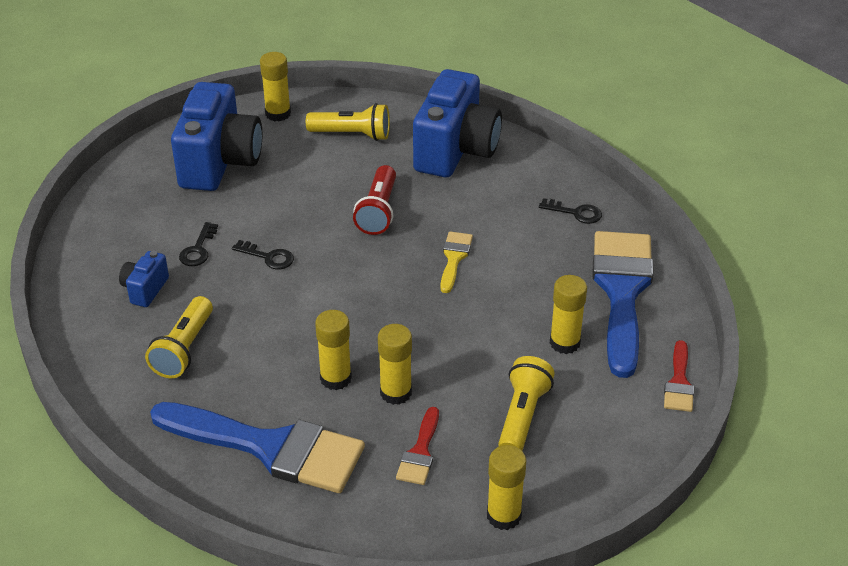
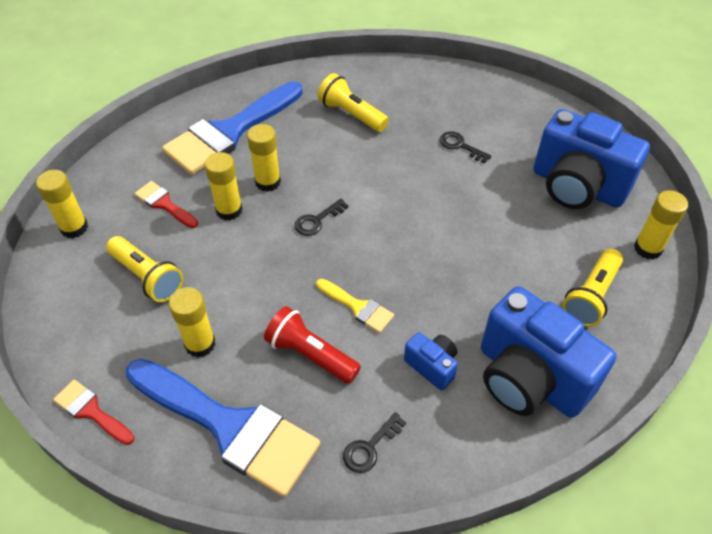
camera: 115 degrees right, 10 degrees up
(145, 289) = (427, 109): blue camera -> blue camera (432, 366)
(268, 257) = (429, 183): black key -> black key (317, 220)
(378, 211) = (455, 275): red flashlight -> red flashlight (311, 355)

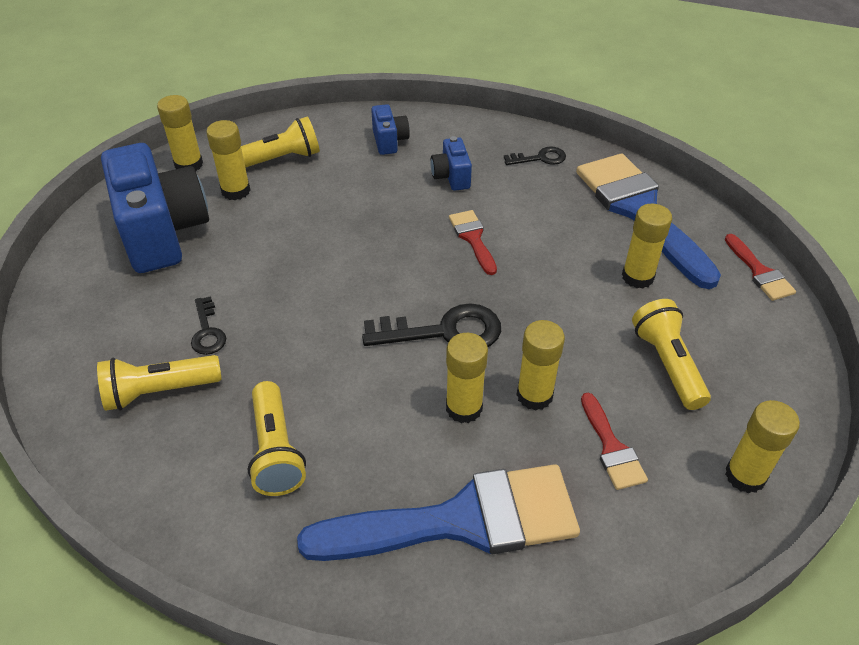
camera: 145 degrees left, 5 degrees down
(311, 355) = (542, 225): red flashlight -> none
(317, 220) = (444, 331): black key -> black key, size x1.79
(357, 307) = (473, 238): yellow brush -> red brush
(443, 108) = (159, 391): none -> yellow flashlight
(529, 378) = (389, 141): blue camera -> blue camera, size x0.45
(580, 246) = (236, 191): none -> yellow glue stick

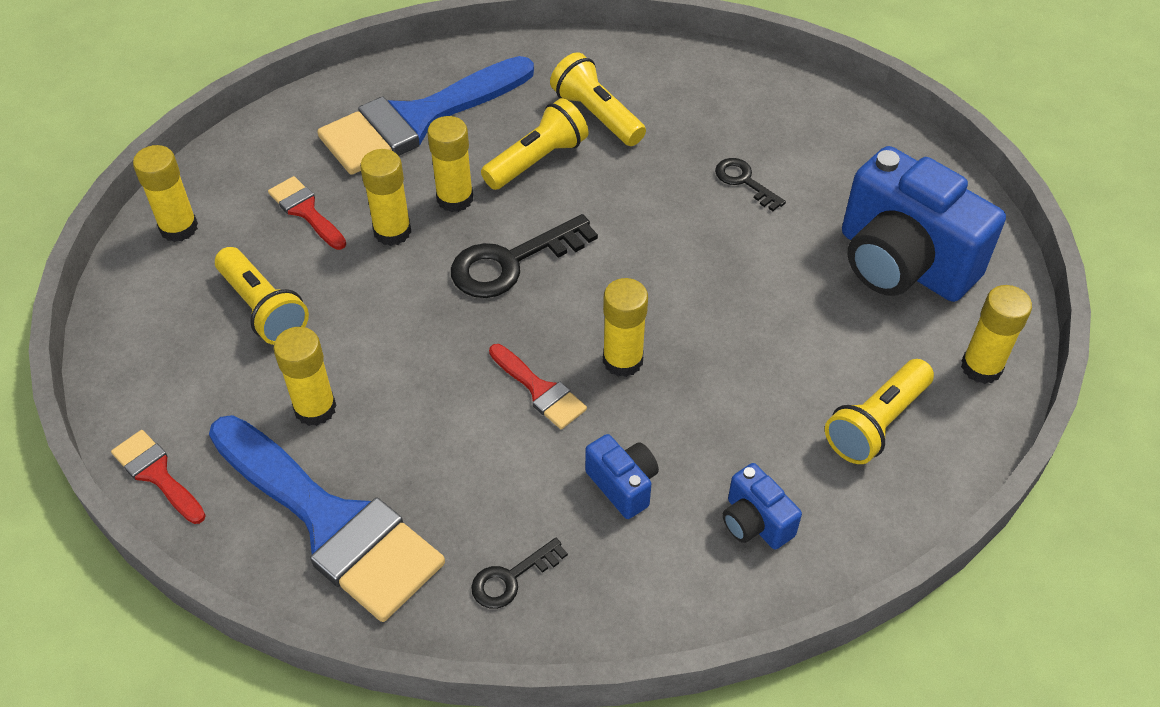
camera: 155 degrees right, 5 degrees up
(159, 391) = (734, 122): yellow flashlight -> yellow flashlight (537, 160)
(236, 191) = (881, 350): yellow glue stick -> yellow glue stick (622, 360)

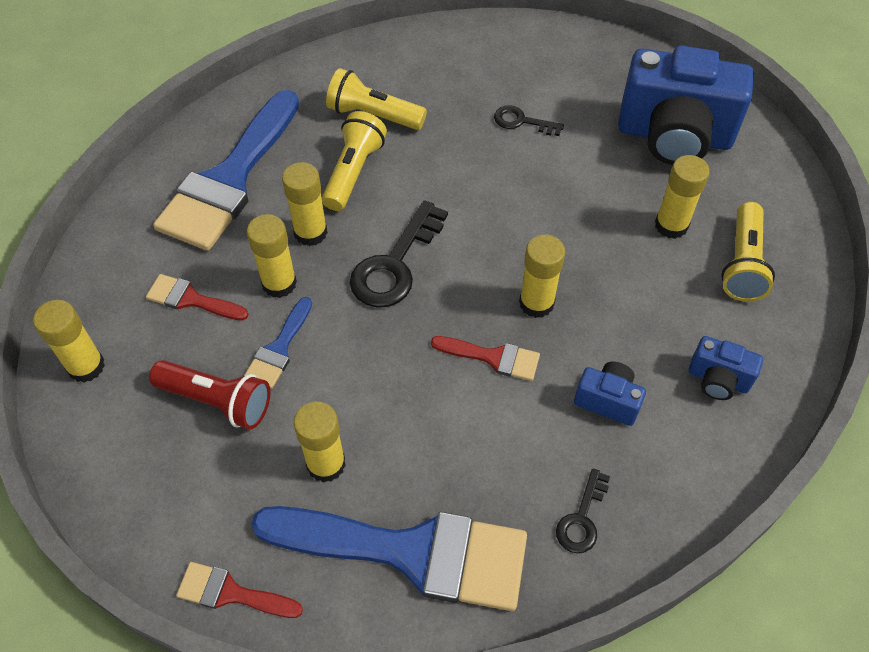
camera: 30 degrees left, 5 degrees up
(263, 308) = (217, 401): yellow flashlight -> red flashlight
(350, 289) = (279, 348): none -> blue brush
(981, 367) = (778, 189): yellow glue stick -> yellow glue stick (671, 225)

